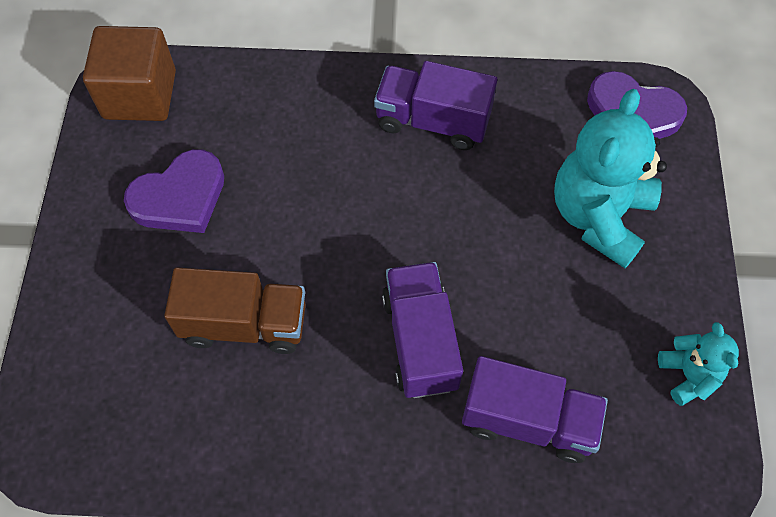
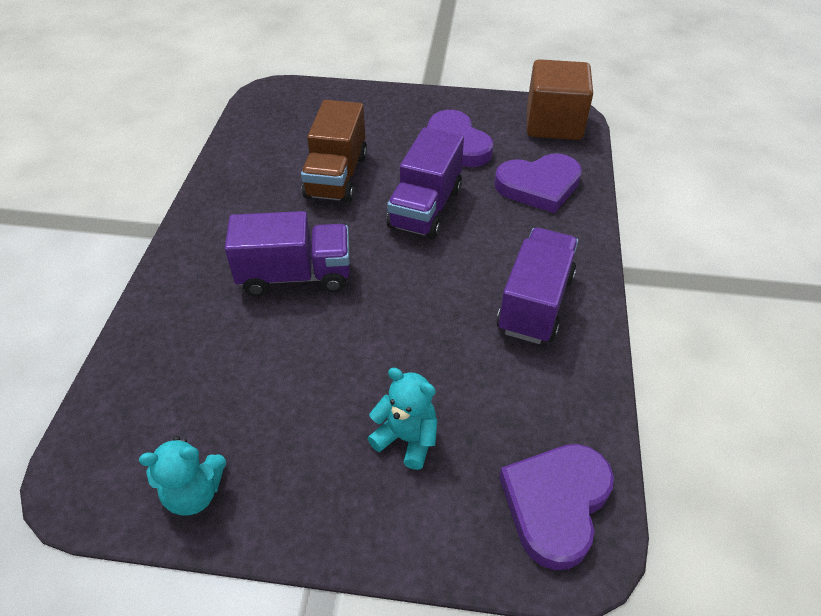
camera: 95 degrees right, 15 degrees down
(258, 113) = (539, 186): none -> purple heart
(528, 420) = (197, 343): purple truck -> purple truck (425, 208)
(599, 216) = (406, 438): turquoise teddy bear -> turquoise teddy bear, size x0.51

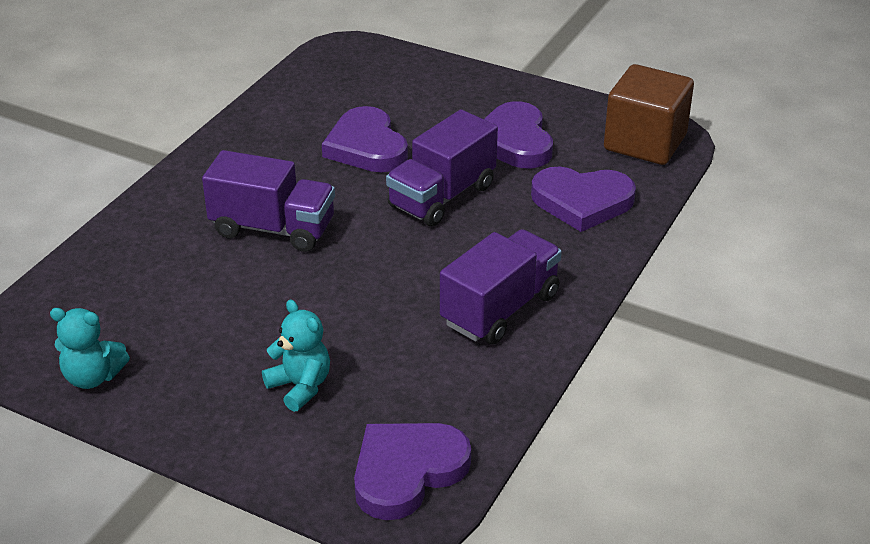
camera: 20 degrees right, 10 degrees down
(336, 176) = (366, 146): brown truck -> purple heart

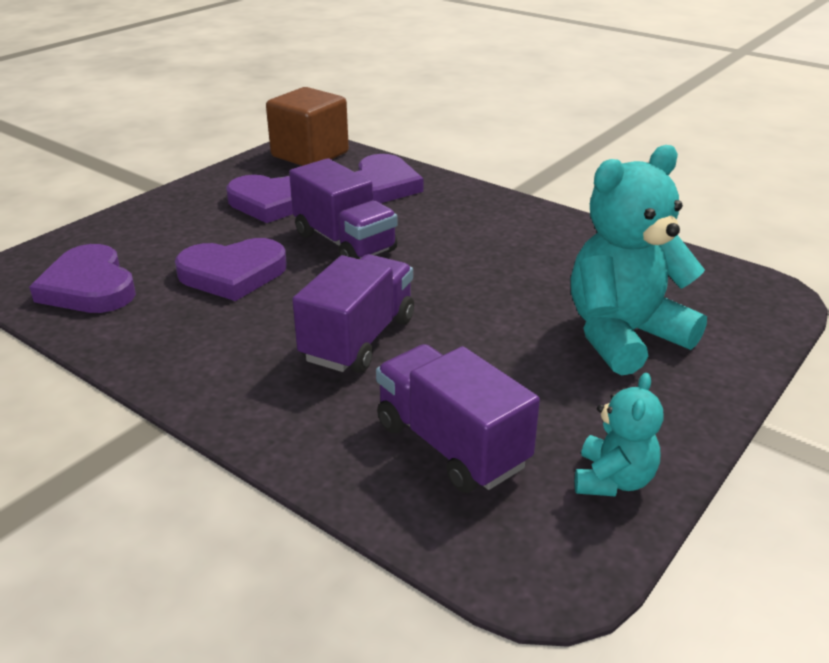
camera: 80 degrees left, 5 degrees down
(300, 386) = (623, 336): turquoise teddy bear -> turquoise teddy bear, size x1.95
(407, 472) = (727, 290): purple heart -> purple heart (89, 287)
(500, 309) = (519, 233): purple truck -> purple truck (451, 445)

